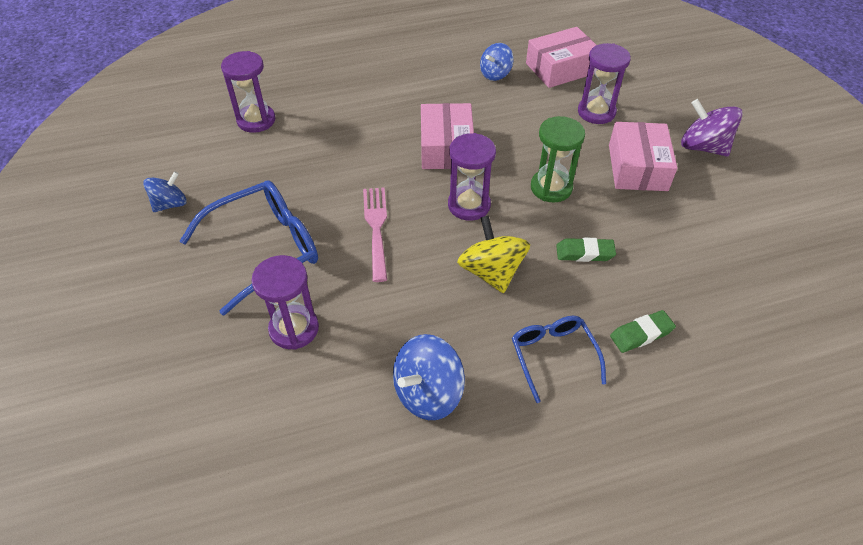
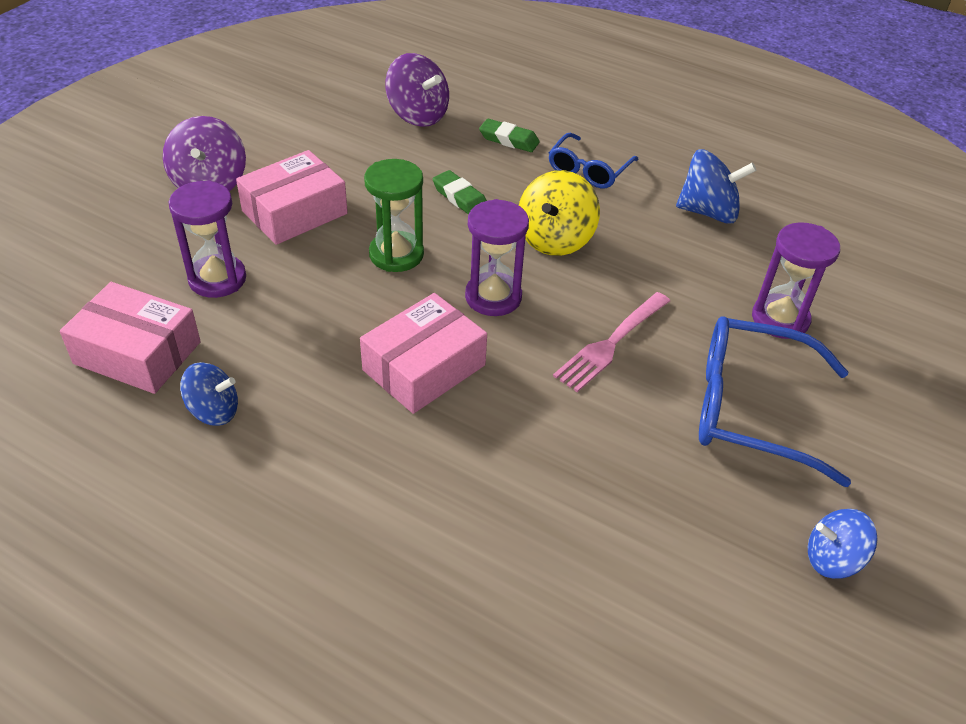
camera: 135 degrees left, 5 degrees down
(256, 120) = (606, 615): purple hourglass -> none
(725, 298) = (418, 115): none -> purple spinning top

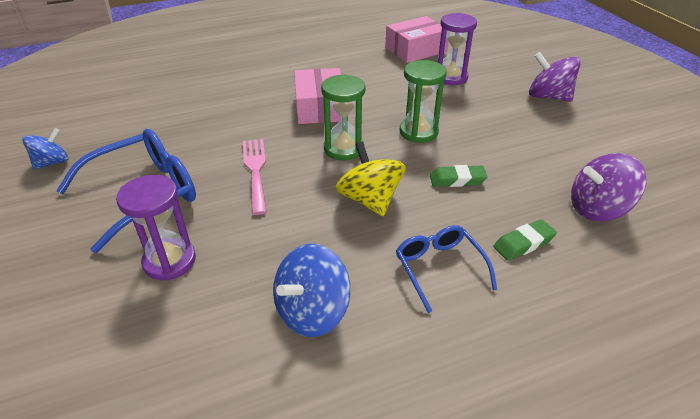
camera: 130 degrees right, 5 degrees down
(214, 411) = (359, 56): blue spinning top -> none
(294, 212) = (494, 113): pink box -> none
(493, 297) = (343, 149): purple hourglass -> green hourglass

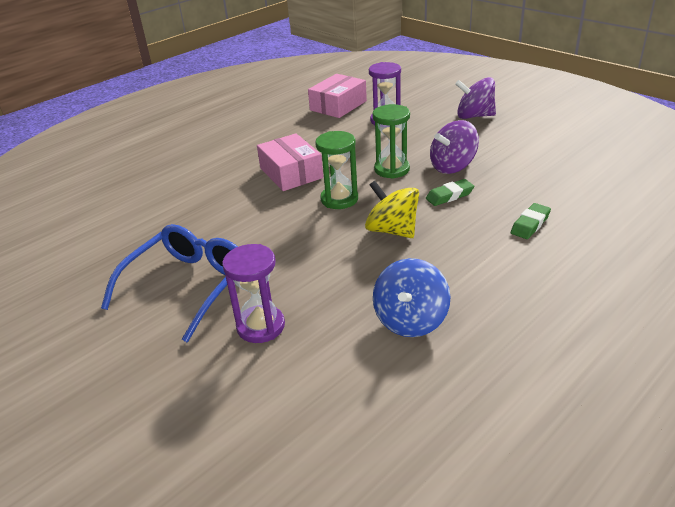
camera: 20 degrees left, 5 degrees down
(52, 163) = (68, 289): blue spinning top -> none
(256, 172) = (277, 238): pink fork -> none
(439, 268) = (482, 260): blue glasses -> none
(597, 208) = (564, 186): purple spinning top -> purple spinning top (452, 166)

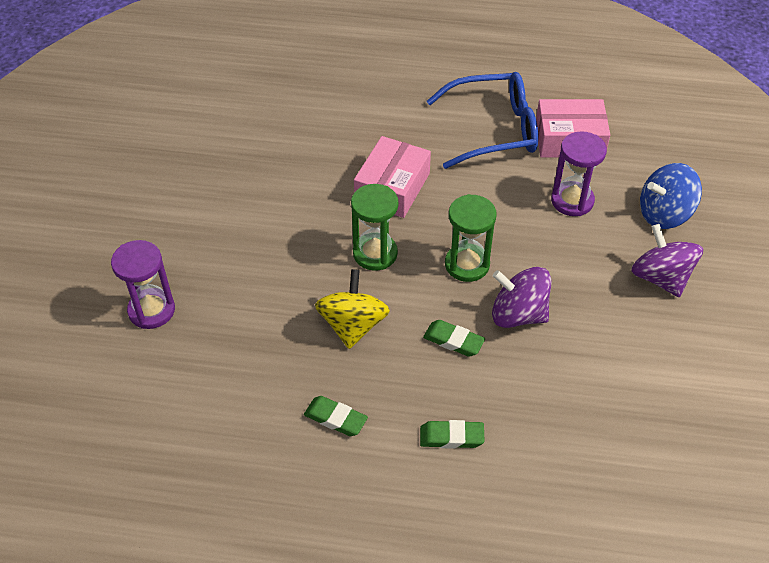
camera: 50 degrees right, 15 degrees up
(189, 285) = (169, 230): blue glasses -> blue glasses (494, 129)
(410, 320) = (227, 410): blue spinning top -> blue spinning top (664, 214)
(470, 268) = (335, 419): none -> green eraser

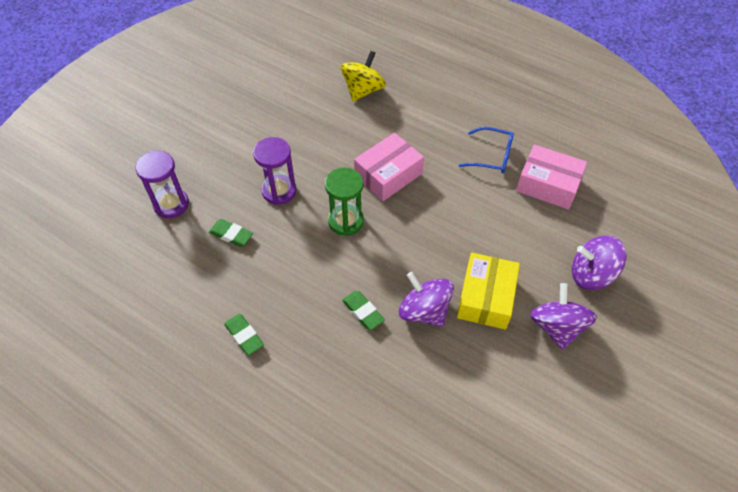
camera: 25 degrees right, 5 degrees up
(353, 325) = (298, 270): yellow spinning top -> yellow spinning top (363, 90)
(451, 437) = (317, 387): green eraser -> green eraser (231, 235)
(467, 264) = (408, 256): green hourglass -> none
(494, 129) = (492, 156): blue glasses -> blue glasses, size x0.59
(572, 201) = (521, 235): purple hourglass -> purple hourglass (279, 191)
(573, 276) = (485, 297): none -> yellow box
(664, 214) = (591, 274): blue spinning top -> purple spinning top

